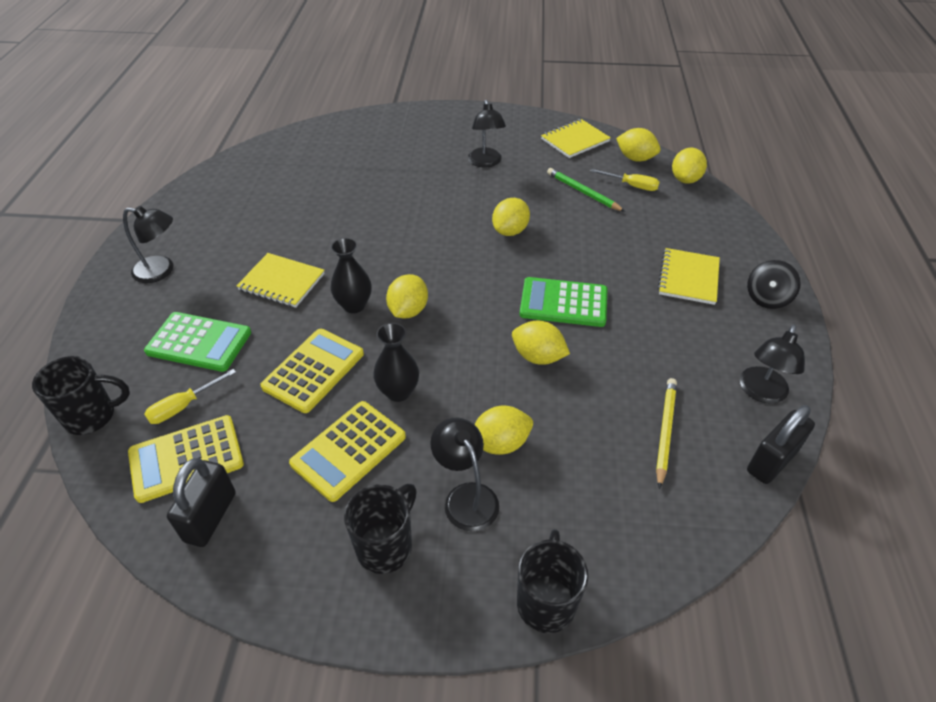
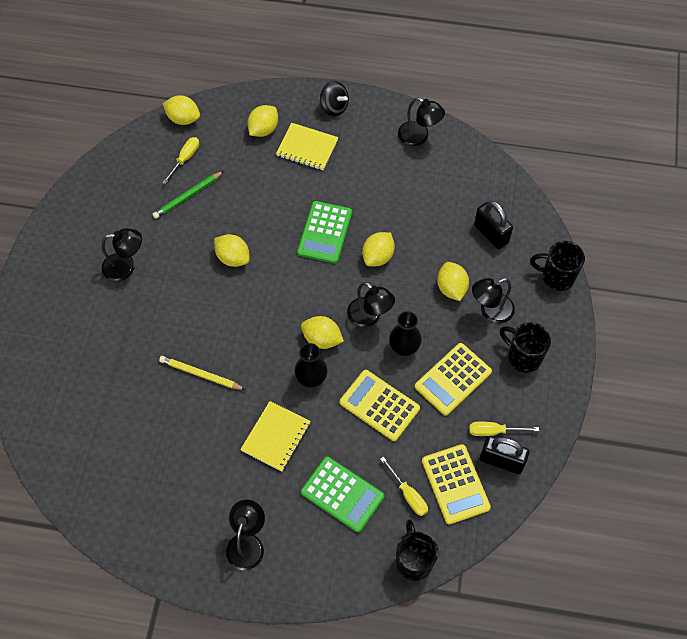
camera: 85 degrees left, 15 degrees up
(199, 342) = (342, 494): green calculator -> green calculator turned 105 degrees clockwise
(260, 506) = (494, 431): none -> yellow screwdriver
(348, 450) = (453, 379): yellow calculator -> yellow calculator turned 90 degrees clockwise
(443, 353) = (369, 317): none -> black lamp
(575, 140) = (104, 188): yellow notebook -> none
(635, 158) = (144, 147): yellow lemon -> yellow lemon (263, 130)
(665, 431) = (446, 196): yellow pencil -> yellow pencil (200, 374)
(771, 461) = (470, 147): black padlock -> black padlock (491, 234)

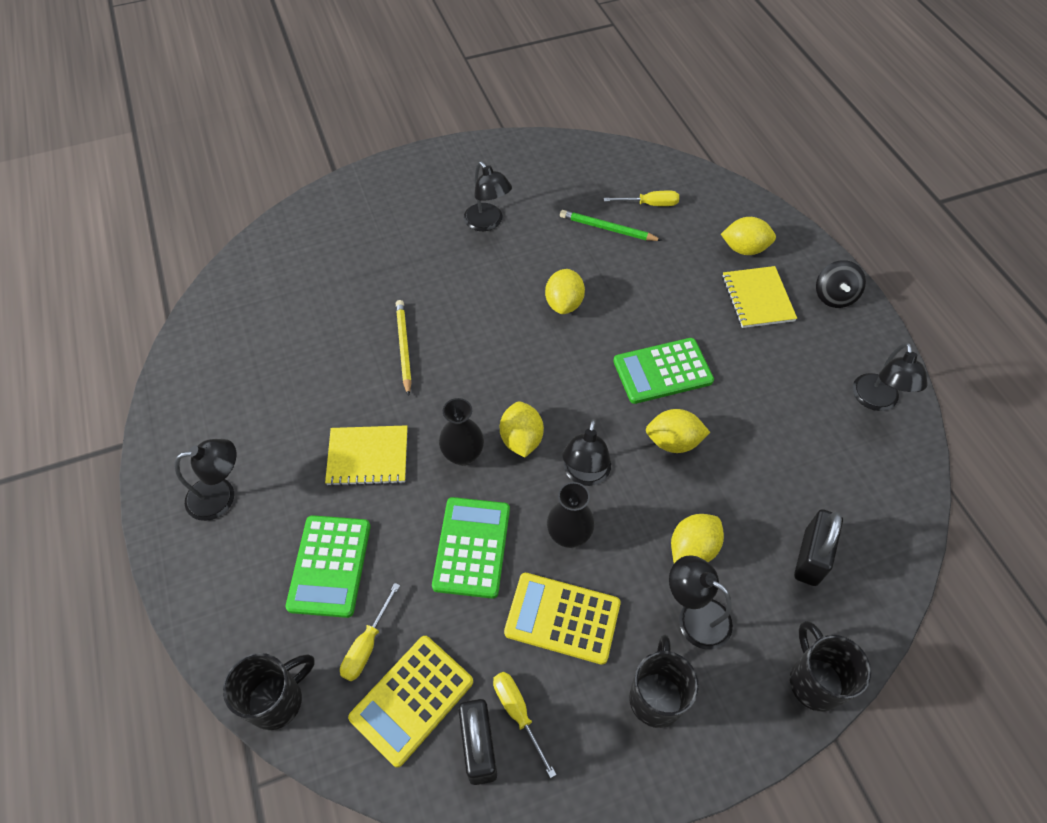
camera: 60 degrees right, 5 degrees down
(183, 119) = (695, 179): yellow lemon -> none
(379, 405) = (472, 547): yellow calculator -> green calculator

